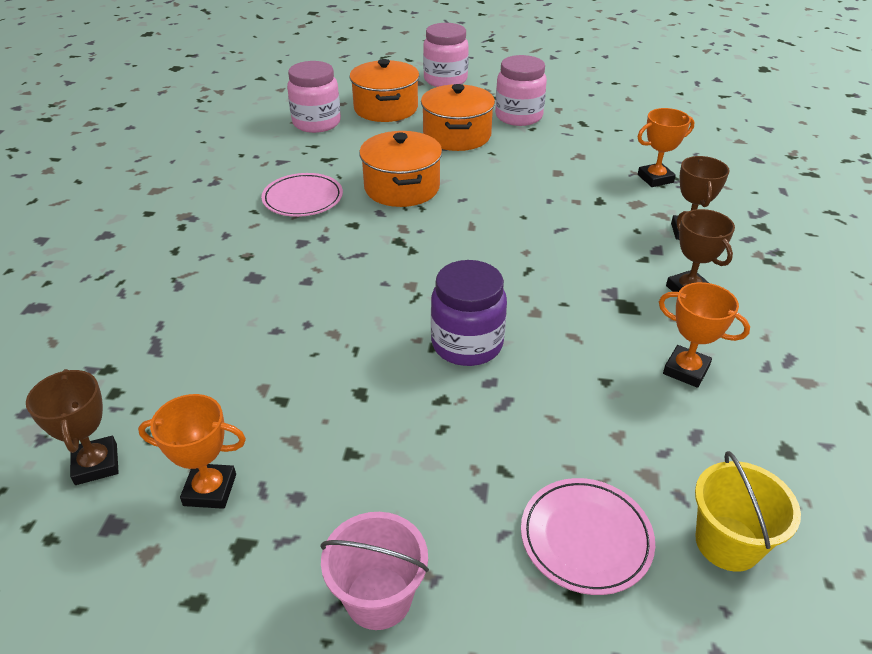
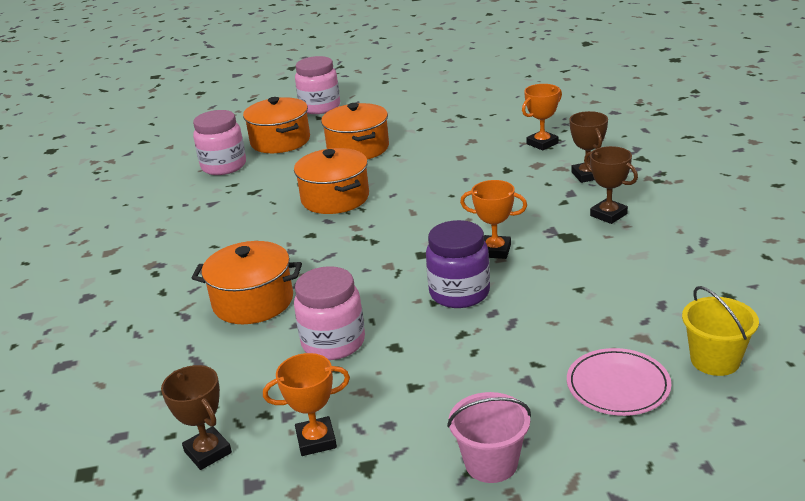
camera: 15 degrees left, 10 degrees down
(251, 288) = (253, 301): none -> orange pot
(303, 199) = (252, 226): pink plate -> none
(518, 116) = (403, 122): pink jar -> pink jar (333, 343)
(686, 370) = (633, 266): orange trophy -> orange trophy (495, 251)

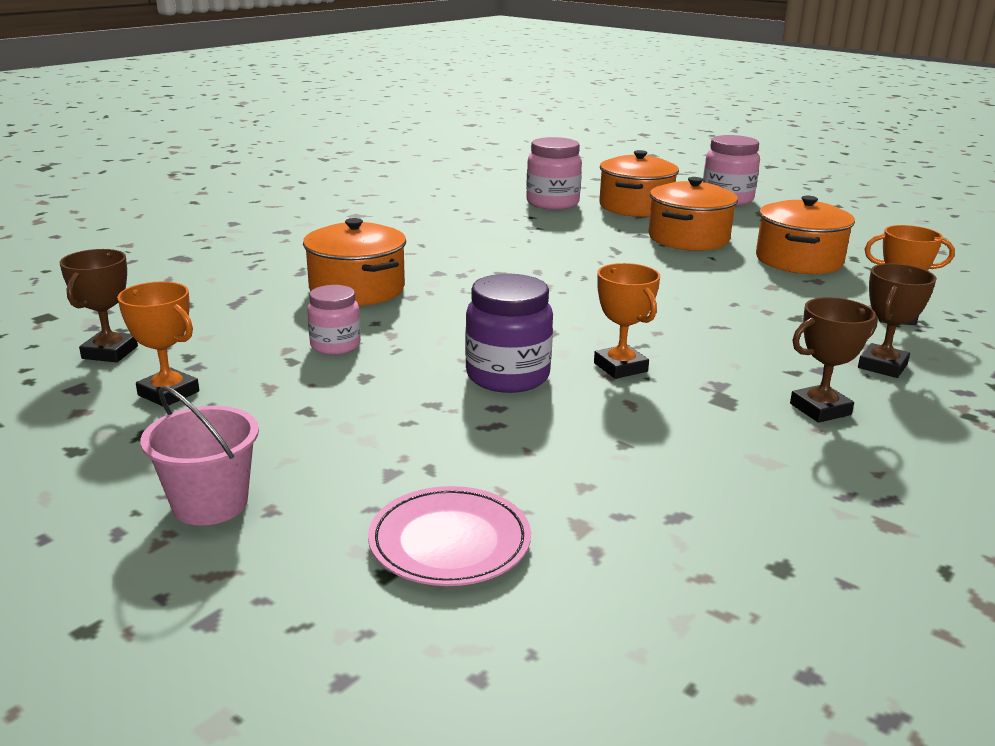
camera: 45 degrees right, 5 degrees down
(333, 343) = (335, 345): pink jar -> pink jar, size x0.63
(335, 198) = (581, 260): orange pot -> orange pot (799, 260)
(608, 215) = (820, 409): brown trophy -> brown trophy turned 60 degrees clockwise
(715, 360) = (604, 607): yellow bucket -> none

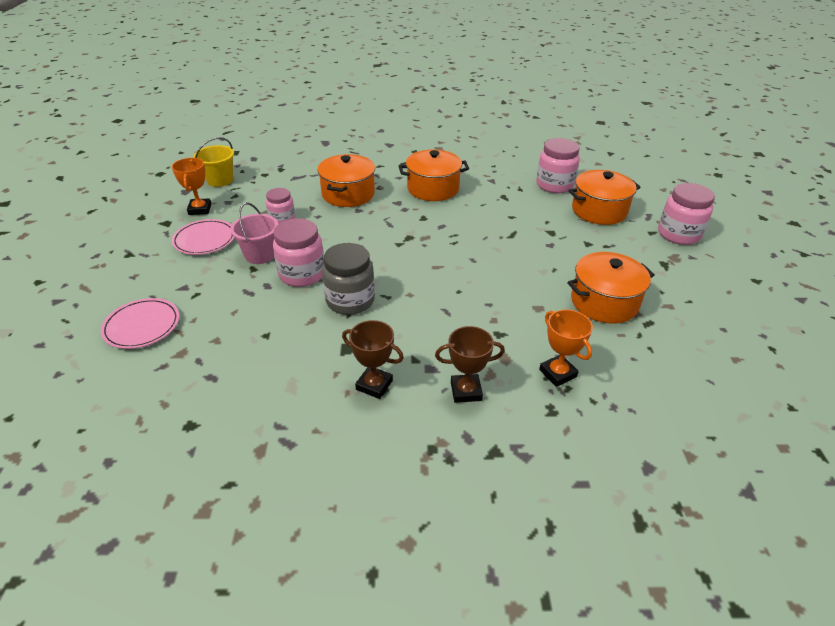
camera: 50 degrees right, 15 degrees up
(110, 352) = (220, 180): brown trophy -> yellow bucket
(210, 504) = (127, 262): pink bucket -> pink bucket (260, 255)
(276, 416) = (205, 240): none -> pink plate
(507, 376) = (302, 274): purple jar -> pink jar
(620, 367) = (350, 301): orange trophy -> grey jar
(688, 238) = (574, 249): orange pot -> orange pot (433, 188)

